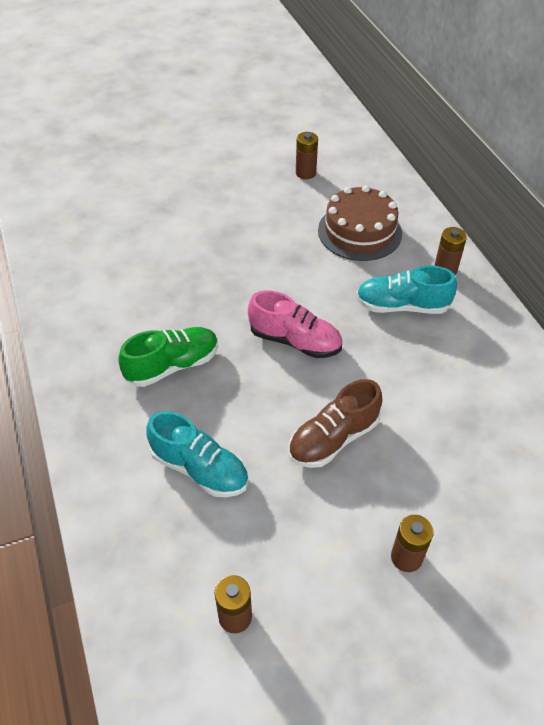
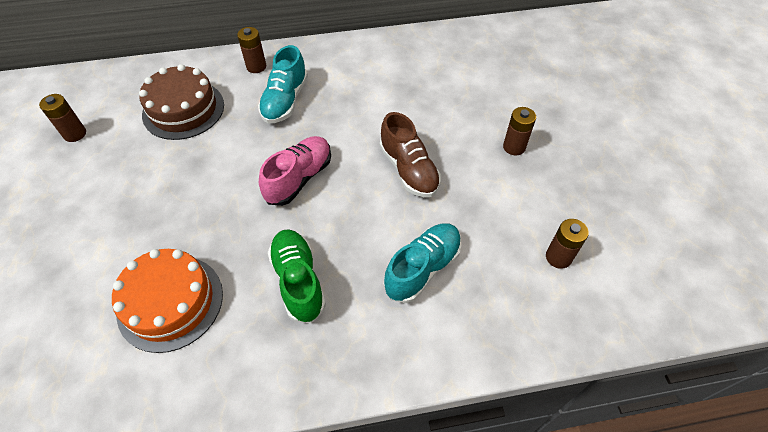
camera: 80 degrees left, 5 degrees up
(143, 284) = (170, 302): none -> orange cake

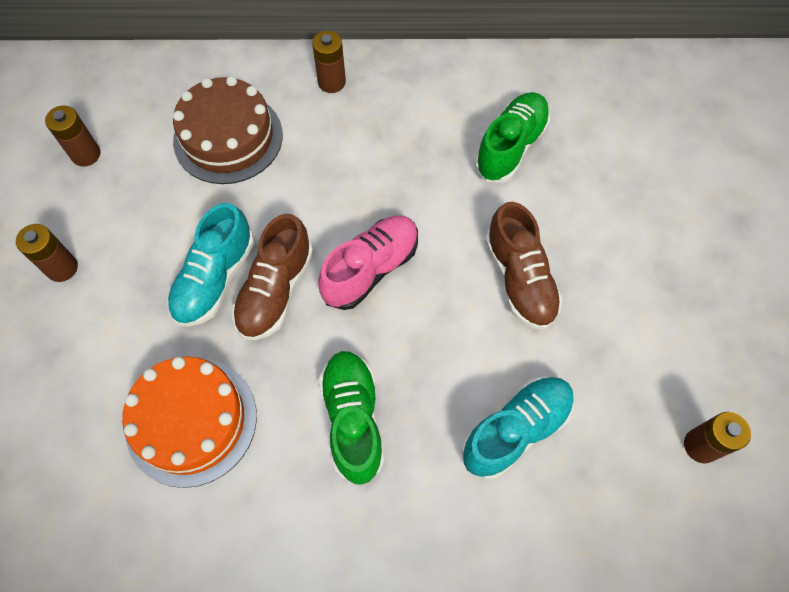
camera: 10 degrees right, 10 degrees up
(229, 202) = (276, 290): none -> brown shoe
(285, 100) = (365, 144): turquoise shoe -> turquoise shoe (215, 279)
(389, 89) = (510, 147): none -> green shoe
(514, 147) = (671, 267): brown battery -> brown battery (62, 268)

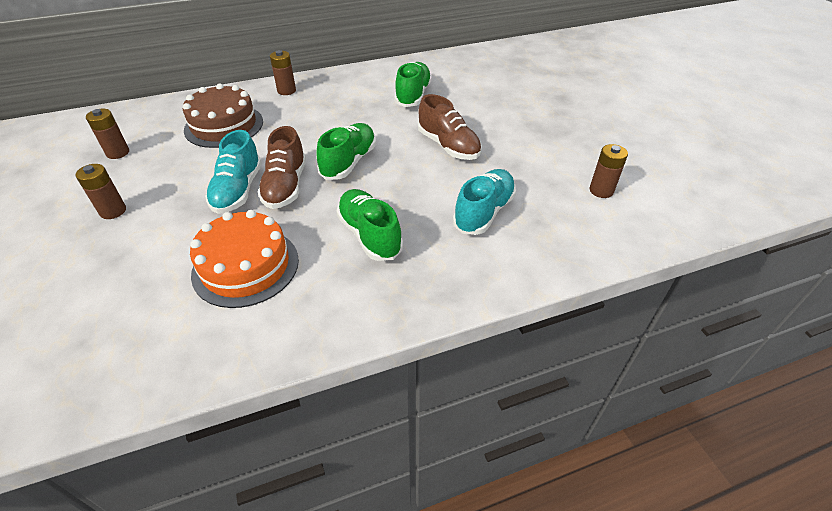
camera: 20 degrees left, 20 degrees down
(370, 269) = (349, 162): pink shoe -> green shoe

